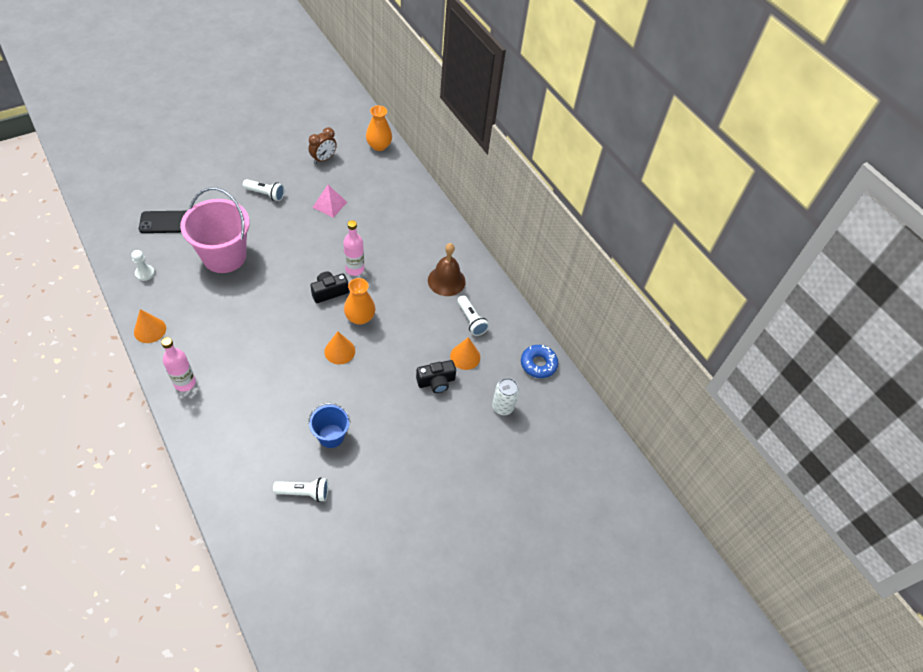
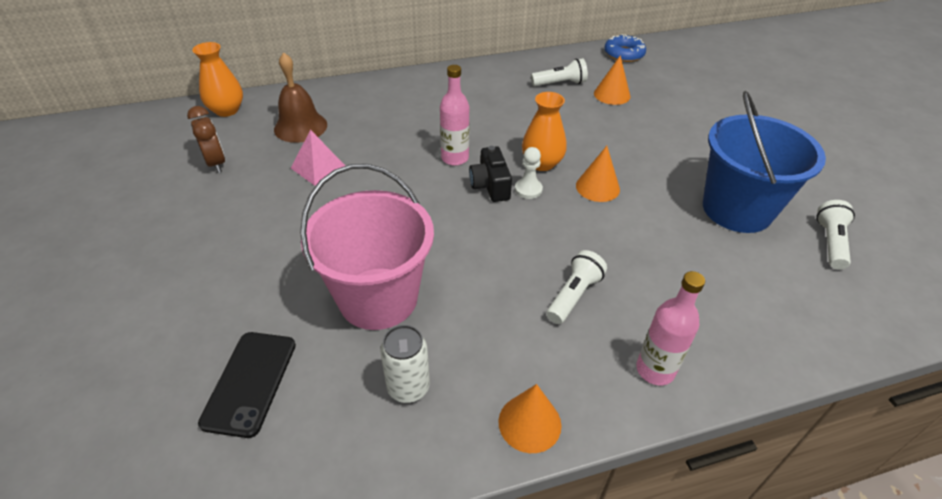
camera: 70 degrees left, 10 degrees down
(145, 273) = (378, 428): white pawn -> white pawn (528, 189)
(265, 194) = (255, 234): white flashlight -> white flashlight (573, 295)
(331, 436) = (737, 209): blue bucket -> blue bucket, size x1.88
(436, 382) = (647, 118): black camera -> none
(446, 281) = (496, 91): brown bell -> brown bell (300, 127)
(502, 407) = (680, 82): white can -> white can (408, 387)

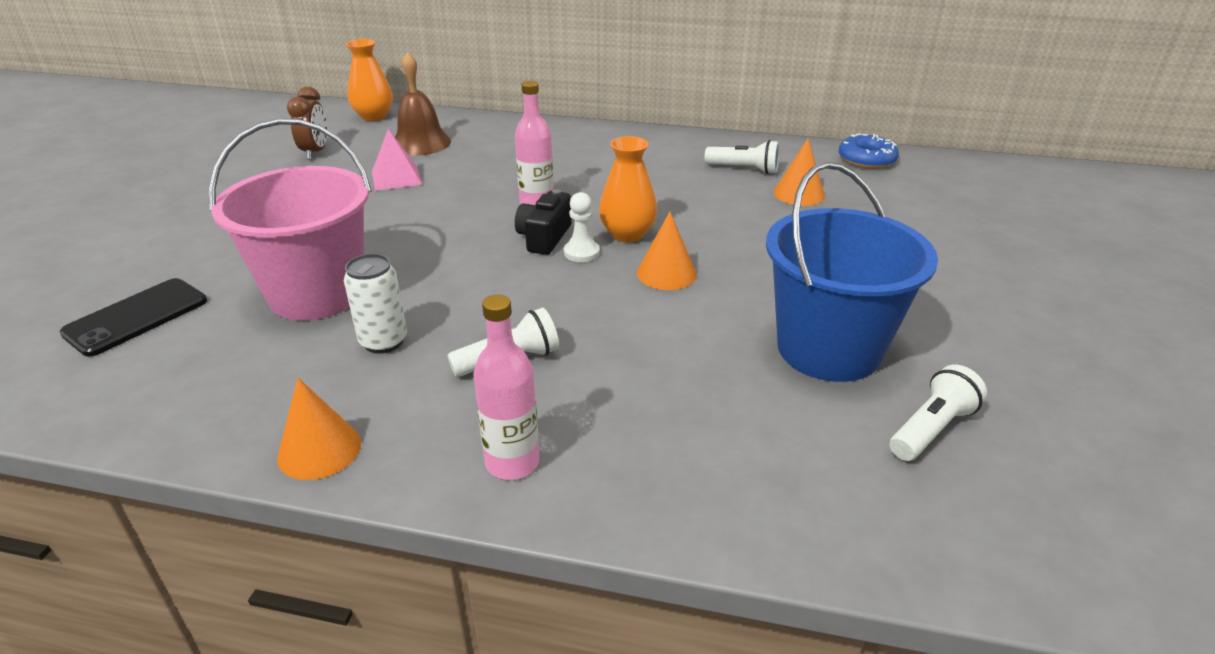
camera: 30 degrees right, 10 degrees down
(408, 387) = (251, 373): white can -> white can (383, 342)

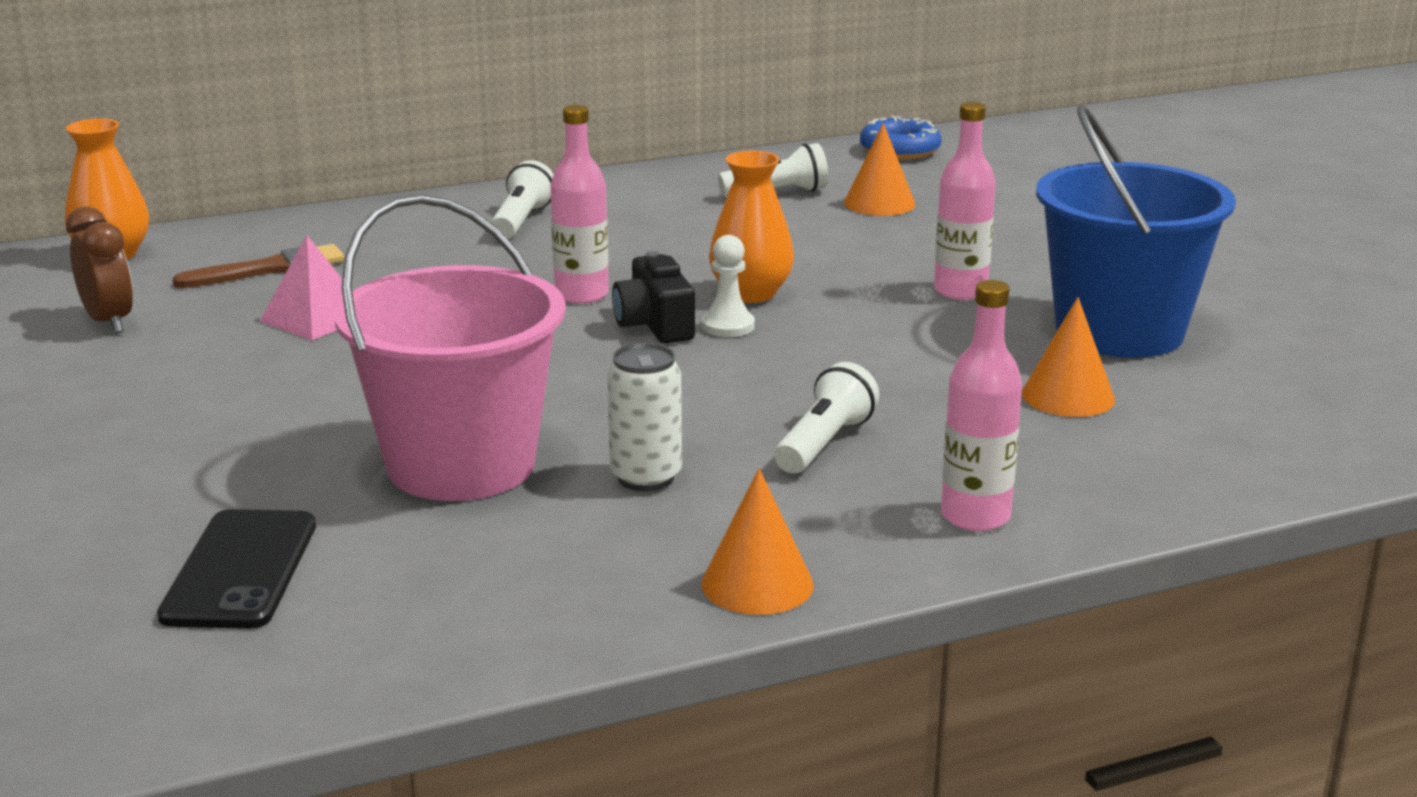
camera: 35 degrees left, 10 degrees down
(421, 143) = (268, 269): brown bell -> brown brush
(666, 273) = (859, 317): orange cone -> orange cone (1068, 396)
(759, 276) = (960, 291): none -> pink bottle
(931, 429) = (1288, 361): white flashlight -> white flashlight (521, 221)

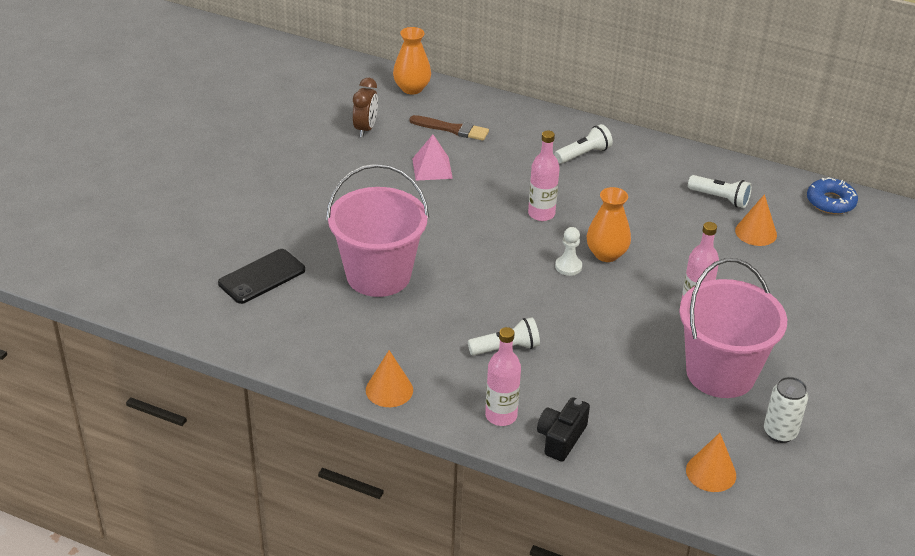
camera: 45 degrees right, 15 degrees up
(646, 477) = (425, 321): white can -> white can (780, 432)
(655, 325) = (542, 248): black camera -> black camera (561, 438)
(1068, 396) = (634, 389): orange cone -> orange cone (711, 472)
(1119, 331) = (720, 373): blue bucket -> pink bucket

